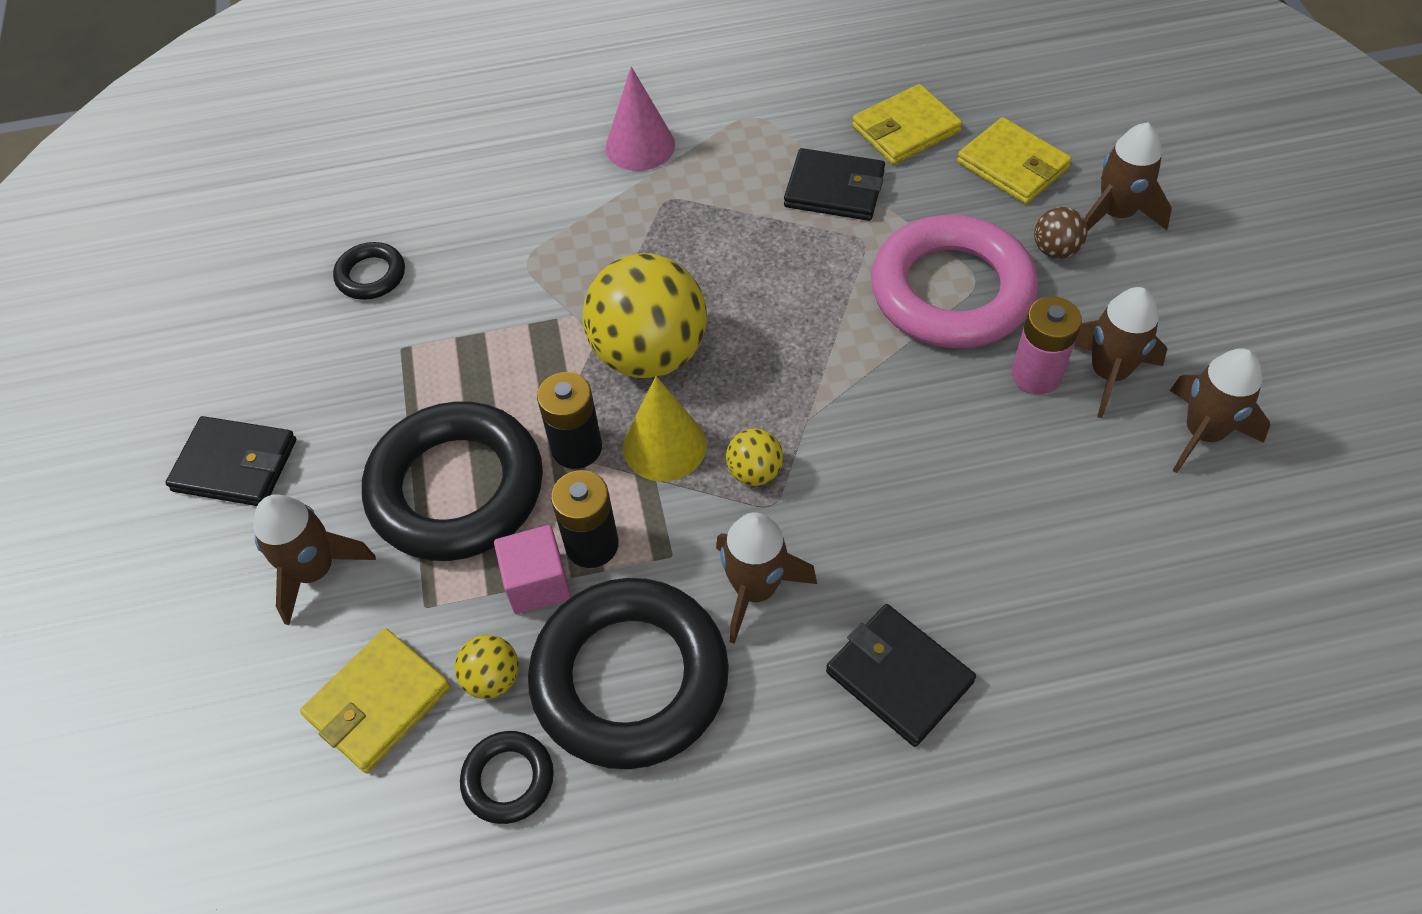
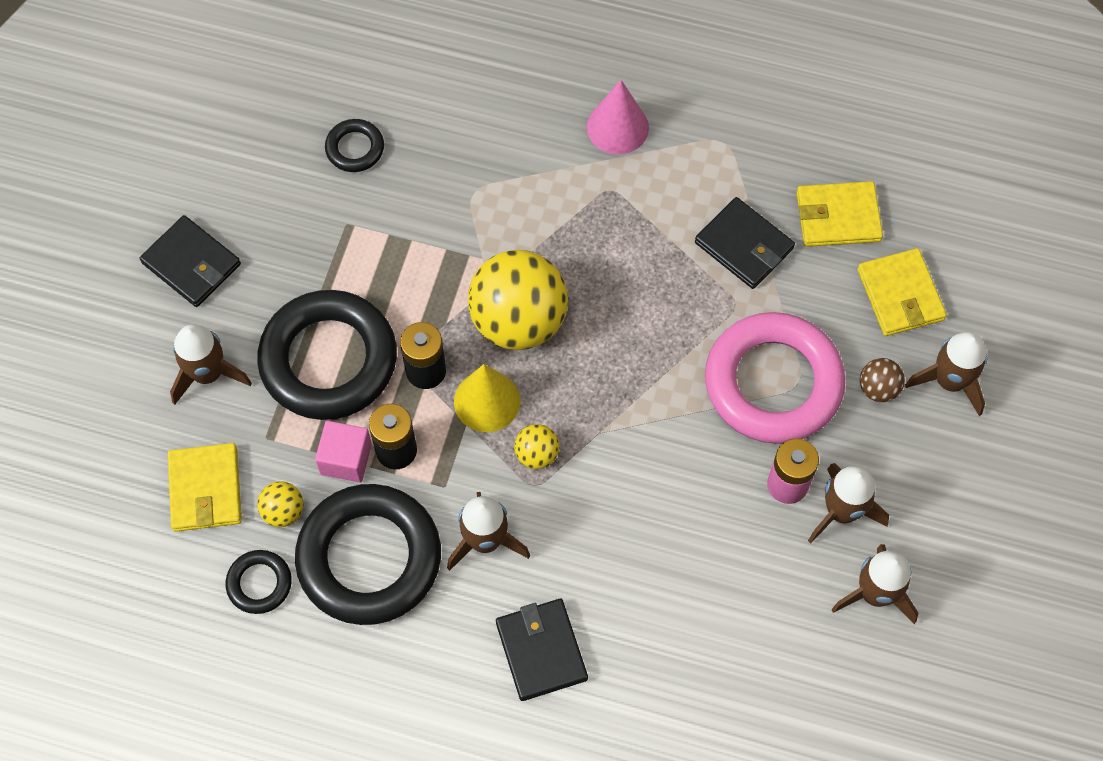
camera: 25 degrees right, 10 degrees up
(378, 702) = (205, 489): yellow wallet -> yellow wallet turned 75 degrees counterclockwise

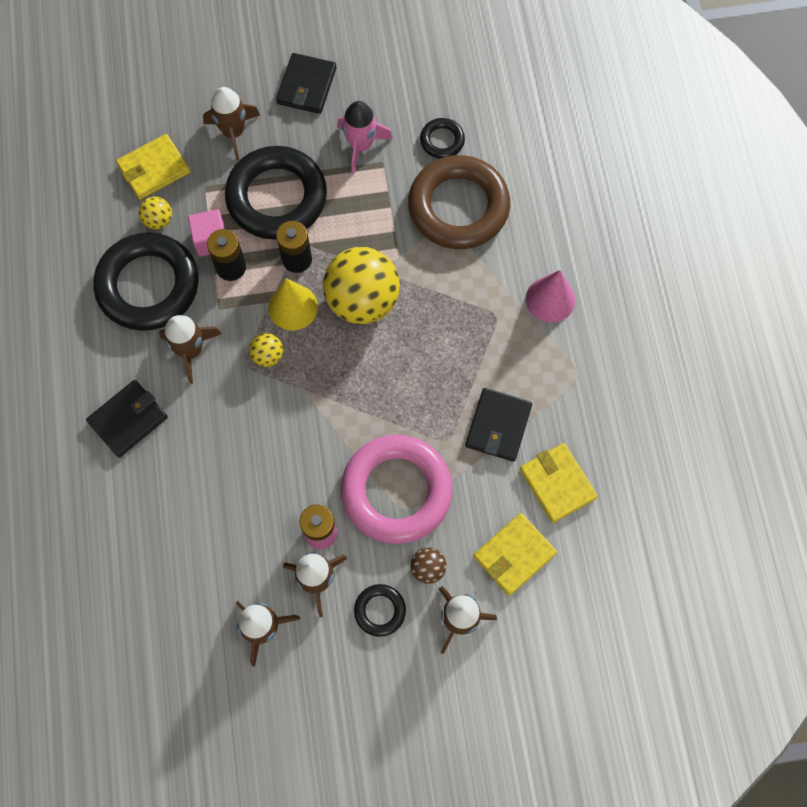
camera: 65 degrees right, 5 degrees up
(259, 583) = (104, 229): black ring -> black ring (380, 610)
(311, 237) = (361, 146): none -> pink rocket
(452, 168) = (458, 207): none -> brown ring

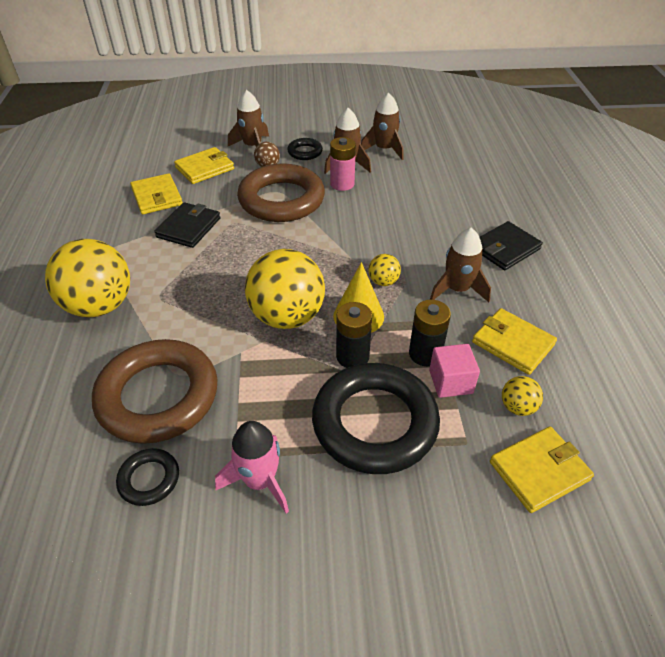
camera: 175 degrees left, 25 degrees down
(148, 285) = (512, 343): black ring -> yellow wallet
(233, 132) = (436, 515): brown rocket -> none
(306, 86) = (327, 586): black wallet -> none
(396, 491) = (281, 200): pink ring -> brown ring
(550, 299) = (100, 306): pink cone -> yellow ball

